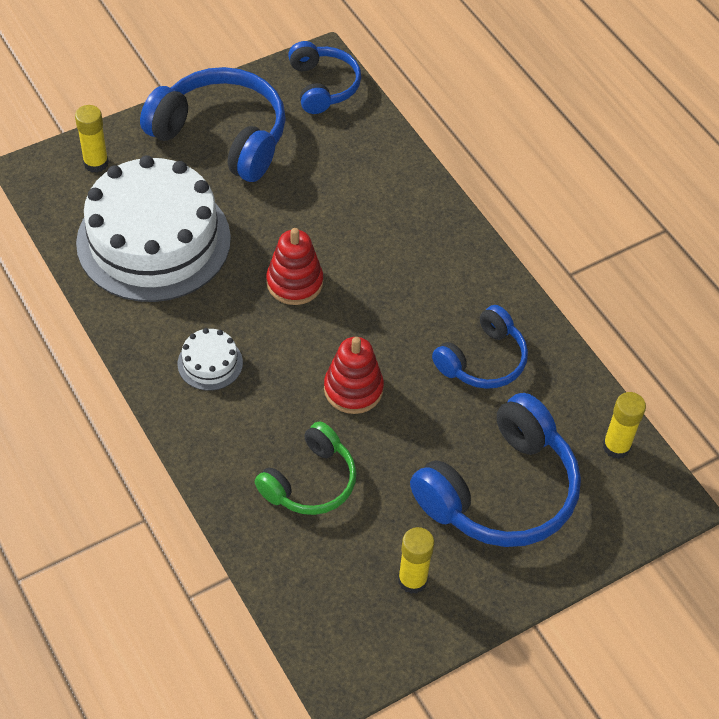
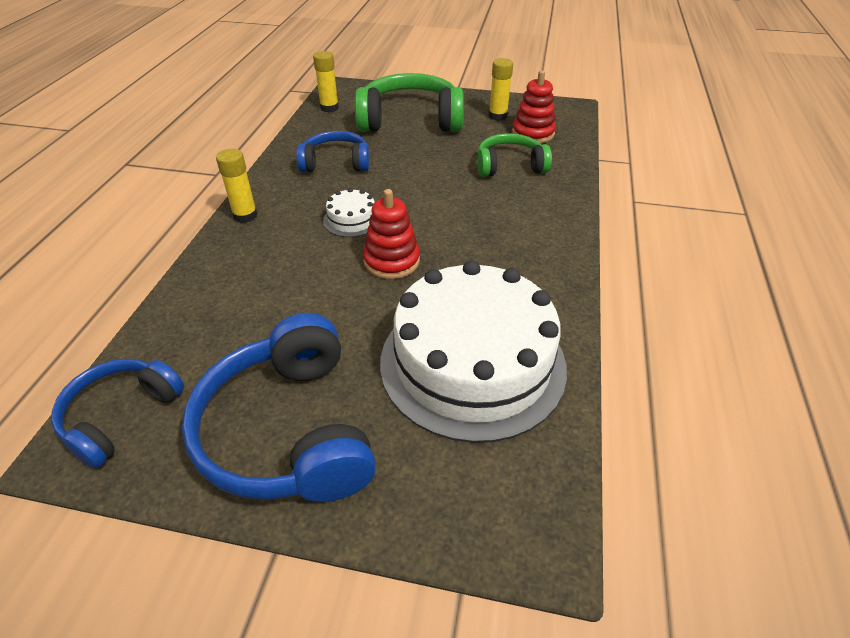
camera: 135 degrees left, 10 degrees down
(96, 163) = (457, 498): yellow glue stick -> yellow glue stick (245, 216)
(210, 363) = (513, 248): white cake -> white cake (352, 219)
(353, 389) = (431, 188): red stacking toy -> red stacking toy (533, 133)
(500, 491) = (410, 120): blue headphones -> green headphones

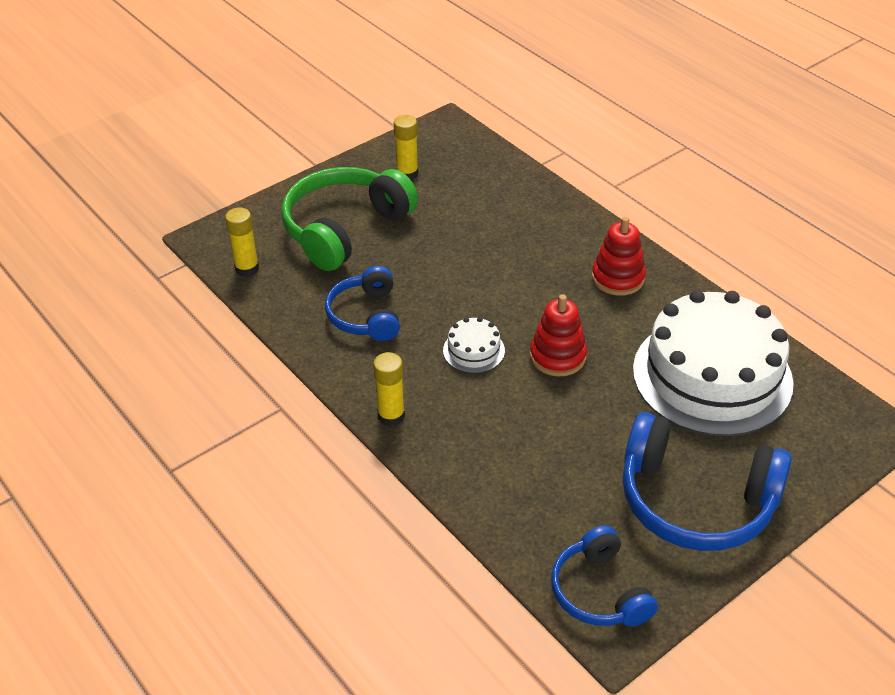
camera: 50 degrees left, 0 degrees up
(336, 163) = (365, 315): blue headphones -> blue headphones turned 45 degrees counterclockwise
(509, 166) = (497, 216): green headphones -> none
(533, 133) = (462, 172): red stacking toy -> red stacking toy (618, 278)

